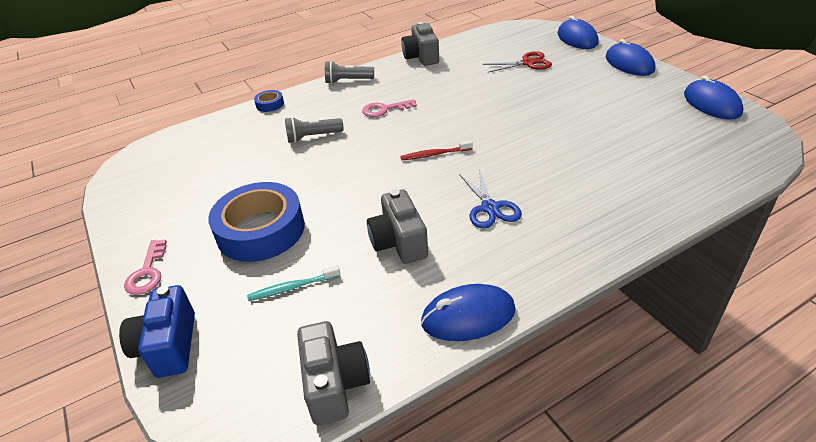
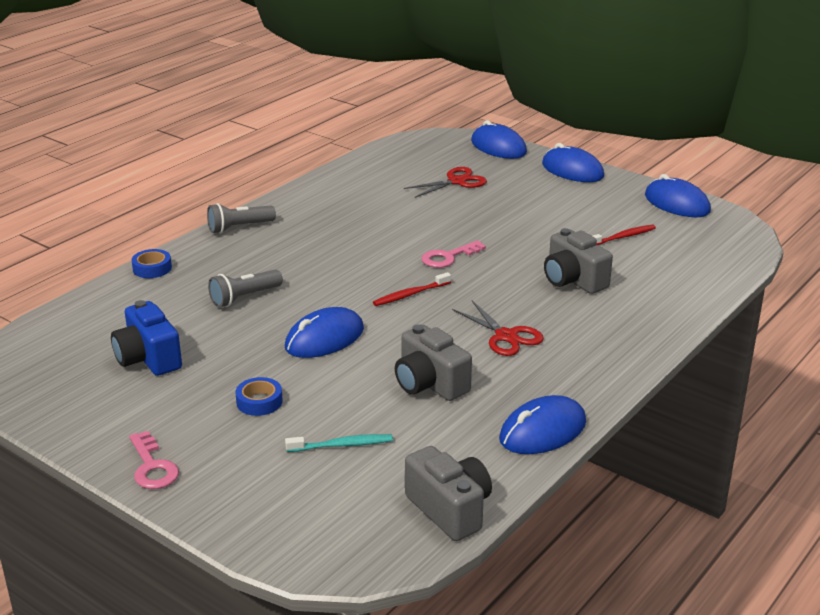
camera: 25 degrees left, 10 degrees down
(168, 346) = (243, 522): blue camera -> blue camera (148, 358)
(261, 230) = (259, 402): blue tape -> blue tape, size x0.43
(292, 287) = (342, 445): turquoise toothbrush -> turquoise toothbrush turned 150 degrees counterclockwise
(345, 182) = (324, 338): none -> blue mouse
(384, 109) = (314, 255): pink key -> pink key (448, 257)
(421, 57) = (317, 188): grey camera -> grey camera (573, 280)
(490, 208) = (506, 336): blue scissors -> red scissors
(645, 129) = (623, 237): none -> red toothbrush

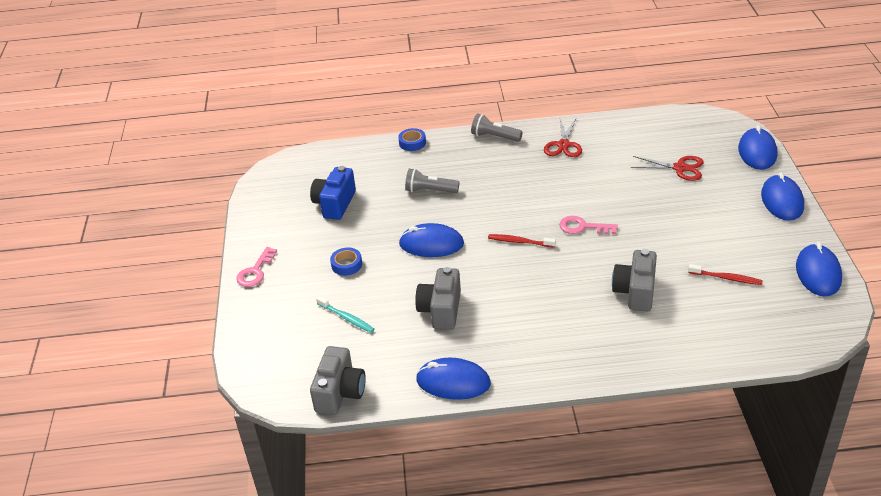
camera: 50 degrees right, 10 degrees up
(506, 336) = (529, 306): red scissors -> red scissors (563, 145)

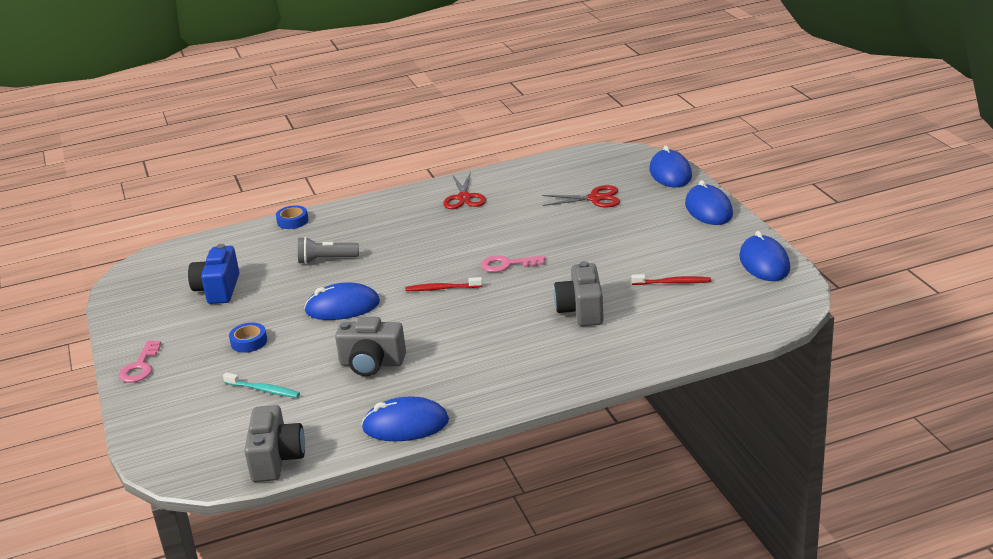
camera: 15 degrees left, 10 degrees down
(441, 310) = (372, 363): grey camera -> grey camera turned 75 degrees counterclockwise
(494, 137) = (385, 202): grey flashlight -> none

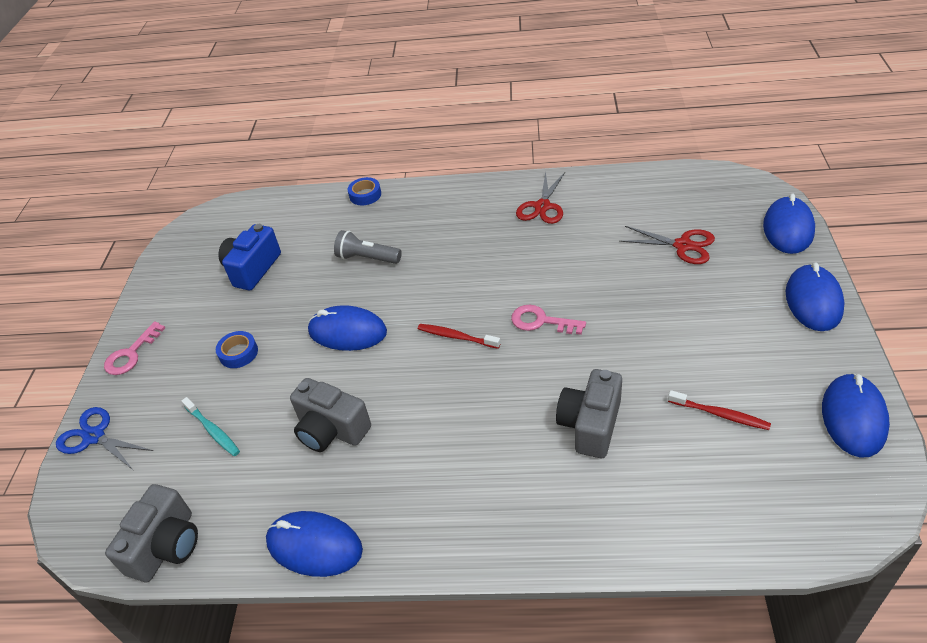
camera: 25 degrees right, 15 degrees up
(149, 421) = (94, 436): none -> blue scissors

